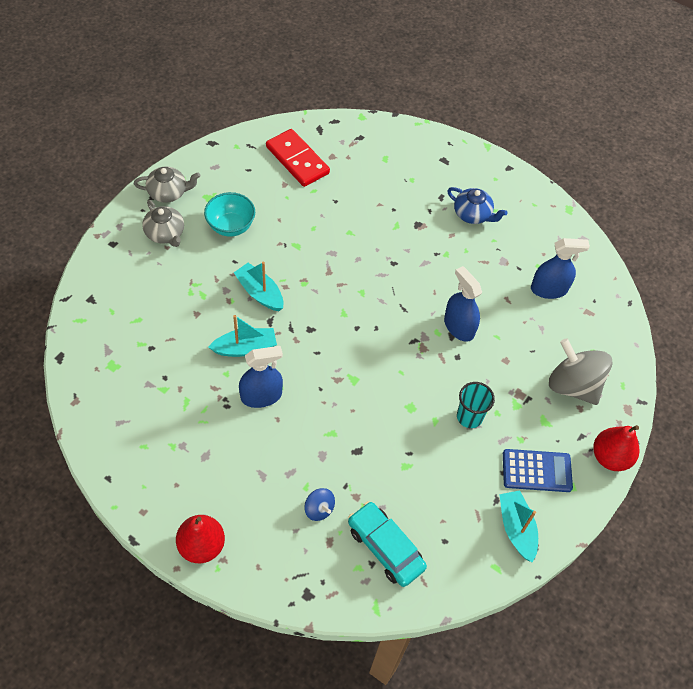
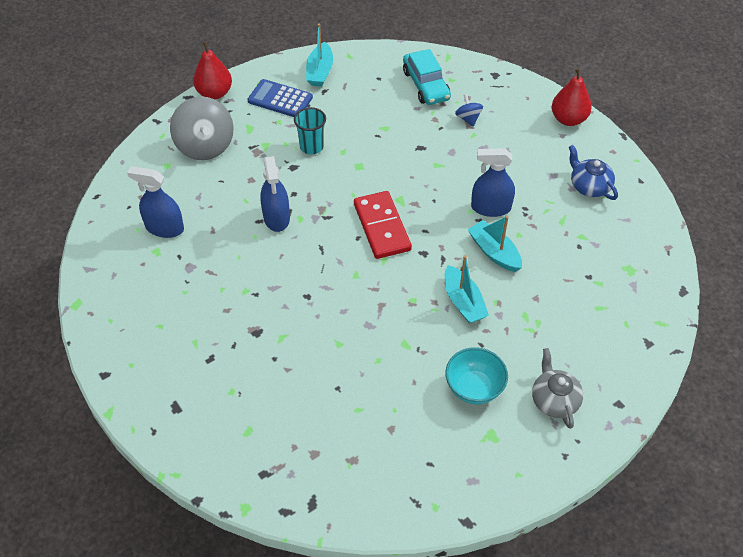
camera: 155 degrees left, 5 degrees down
(168, 192) = (541, 457): grey teapot -> none
(245, 348) = (494, 252): turquoise boat -> turquoise boat turned 45 degrees clockwise
(297, 160) = (361, 460): red domino -> red domino (382, 227)
(473, 214) = (188, 327): blue teapot -> blue teapot (589, 186)

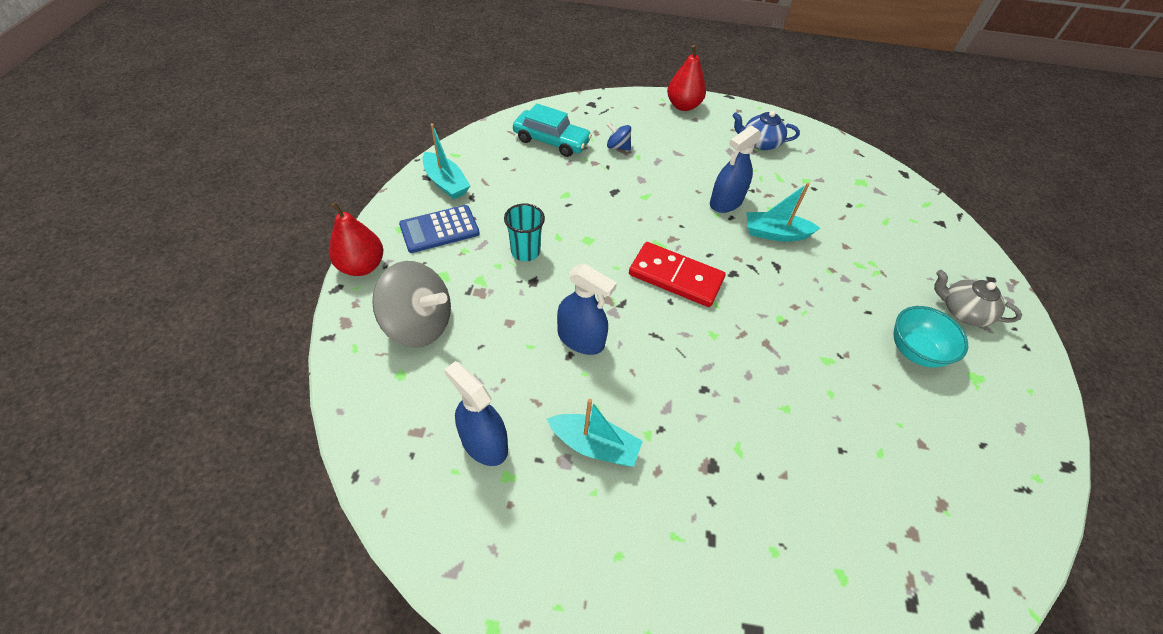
camera: 50 degrees left, 0 degrees up
(164, 228) = (484, 443): blue spray bottle -> blue spray bottle turned 75 degrees clockwise
(463, 302) = (812, 289): turquoise boat -> turquoise boat (594, 445)

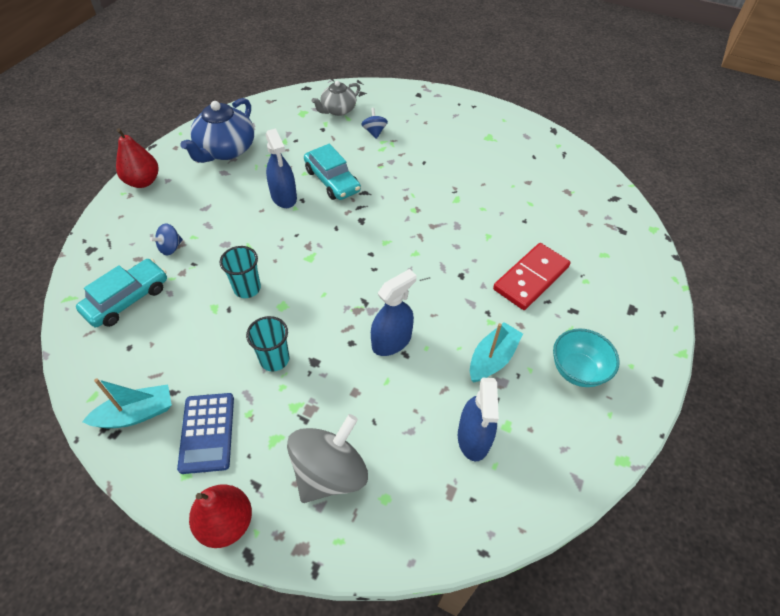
camera: 70 degrees left, 0 degrees up
(484, 443) = (473, 438): blue spray bottle -> blue spray bottle turned 60 degrees counterclockwise
(597, 209) = (247, 288): none -> turquoise cup
(676, 277) = (350, 257): red domino -> red domino (531, 278)
(760, 143) = (225, 150): blue teapot -> blue teapot, size x1.60
(775, 233) = (332, 181): turquoise boat -> turquoise car
(882, 251) = (374, 132): none -> blue spinning top
(914, 351) = (462, 154): turquoise bowl -> turquoise bowl (577, 370)
(962, 311) = (439, 119): grey teapot -> grey teapot (338, 110)

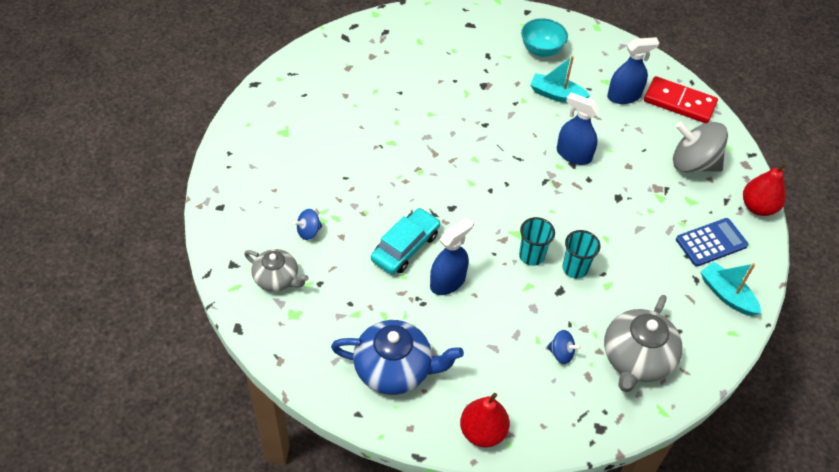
camera: 110 degrees left, 0 degrees up
(127, 299) = (636, 359): turquoise car -> grey teapot
(274, 359) = (631, 223): turquoise cup -> turquoise cup (531, 256)
(531, 278) = (467, 82): red domino -> red domino (679, 102)

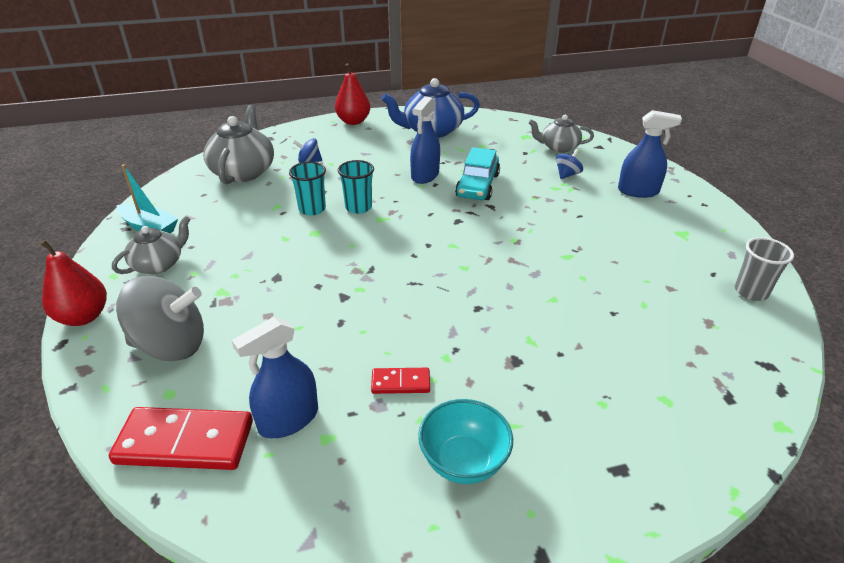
camera: 160 degrees right, 15 degrees down
(297, 75) = (751, 292): none -> grey cup
(556, 95) = (400, 382): turquoise boat -> red domino
(573, 155) = (345, 306): blue spray bottle -> blue spray bottle (638, 191)
(711, 243) = (159, 264): blue calculator -> grey teapot

